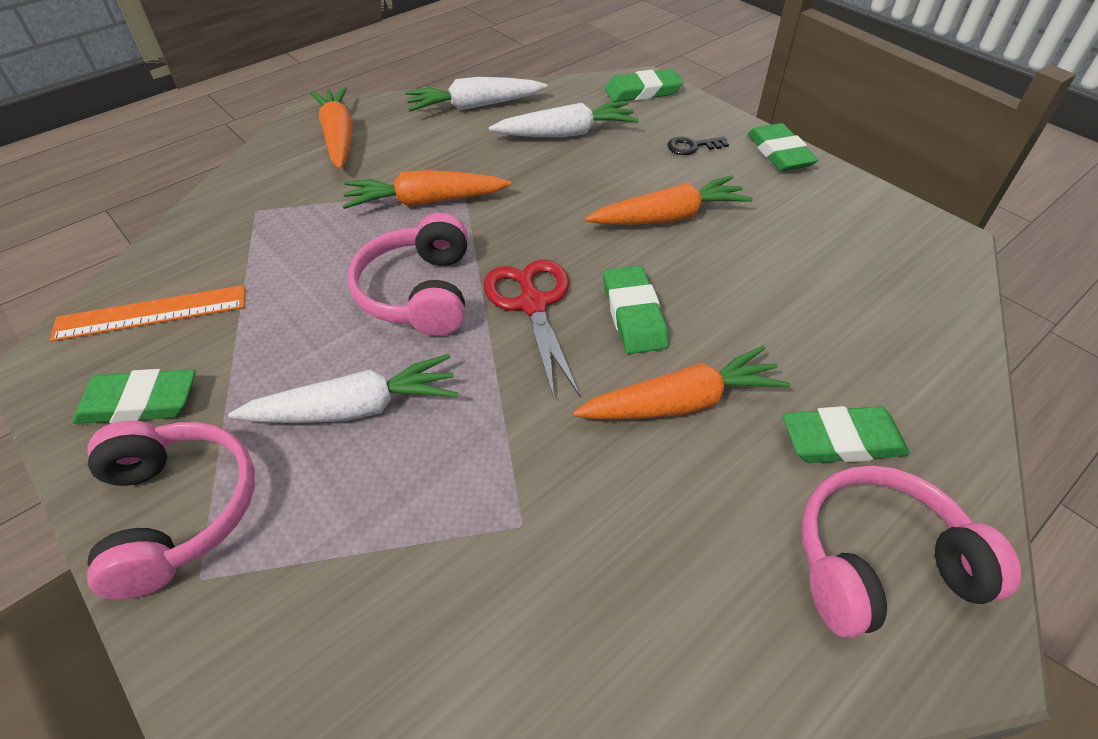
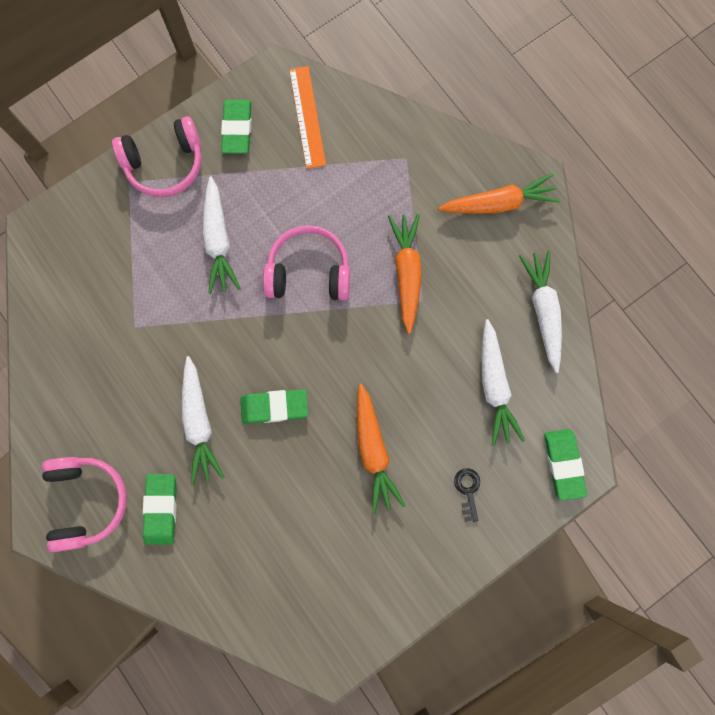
camera: 95 degrees right, 30 degrees up
(533, 304) = (290, 343): red scissors -> none
(681, 402) = (199, 422): orange carrot -> white carrot
(779, 153) = (454, 564): green eraser -> none

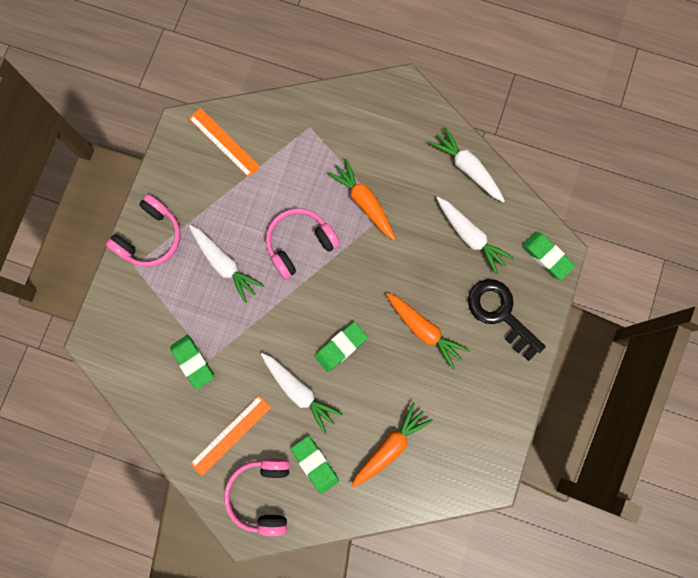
camera: 35 degrees left, 0 degrees up
(87, 501) = (262, 494): pink headphones -> pink headphones turned 135 degrees counterclockwise
(100, 418) = (231, 435): none -> orange ruler
(237, 129) = (182, 181): green eraser -> green eraser (193, 362)
(468, 490) = (500, 314): black key -> black key, size x2.27
(498, 203) = (390, 117): orange carrot -> orange carrot (390, 446)

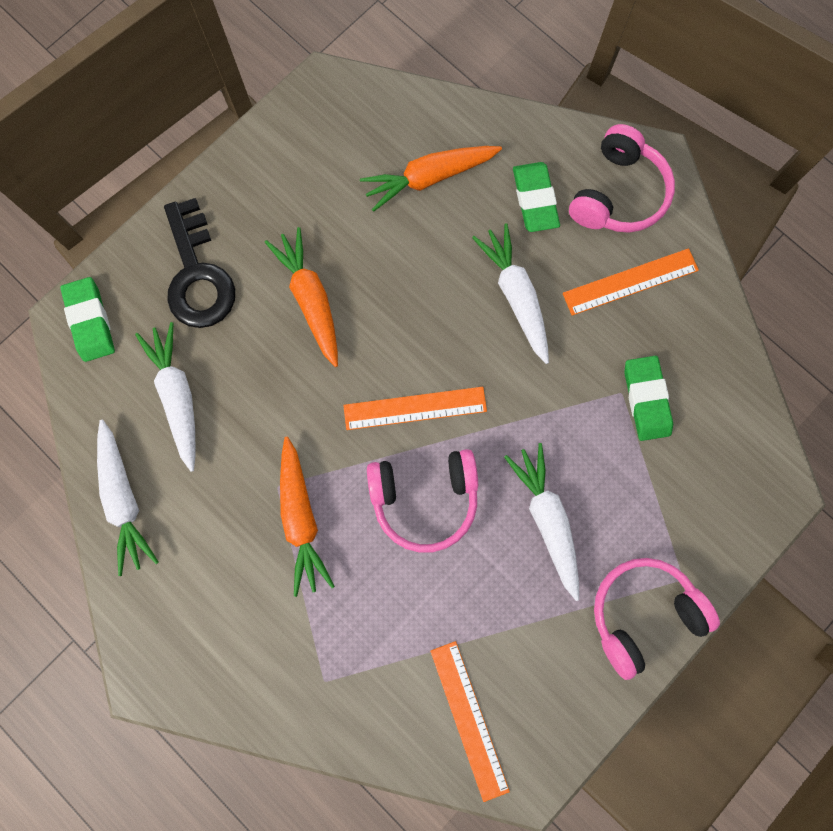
camera: 155 degrees left, 0 degrees up
(329, 293) = (415, 408): none -> orange ruler
(341, 347) = (433, 328): green eraser -> none

